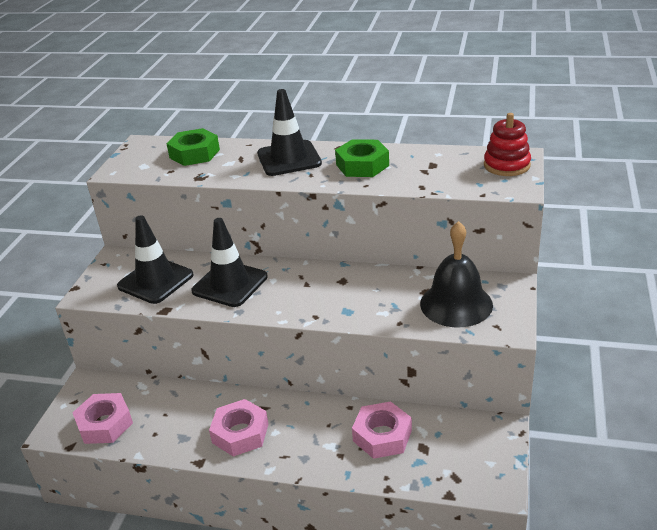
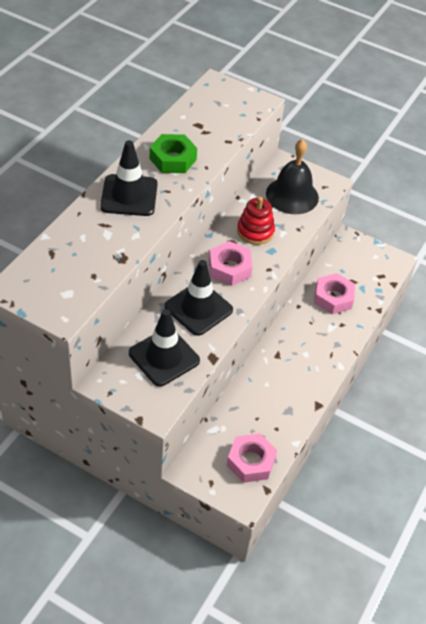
camera: 80 degrees left, 15 degrees up
(194, 153) = (70, 253): green nut -> none
(240, 433) = (299, 374): pink nut -> pink nut (229, 268)
(506, 165) = (225, 93): red stacking toy -> red stacking toy (255, 231)

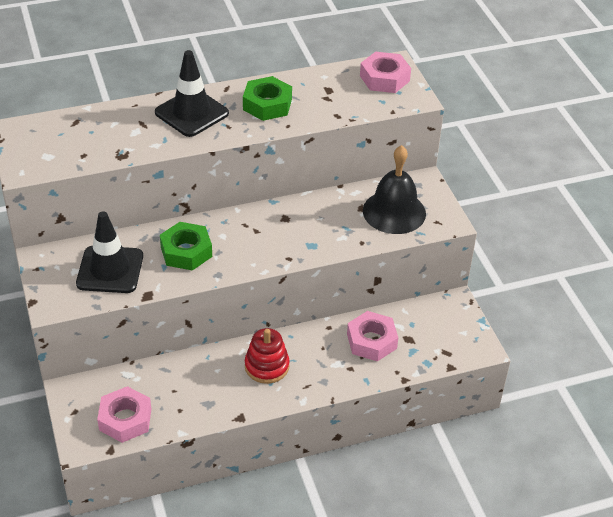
camera: 45 degrees right, 5 degrees down
(198, 308) = (186, 251): black traffic cone -> green nut
(229, 268) = (255, 237): pink nut -> pink nut (384, 78)
(255, 231) = (318, 221): red stacking toy -> red stacking toy (267, 366)

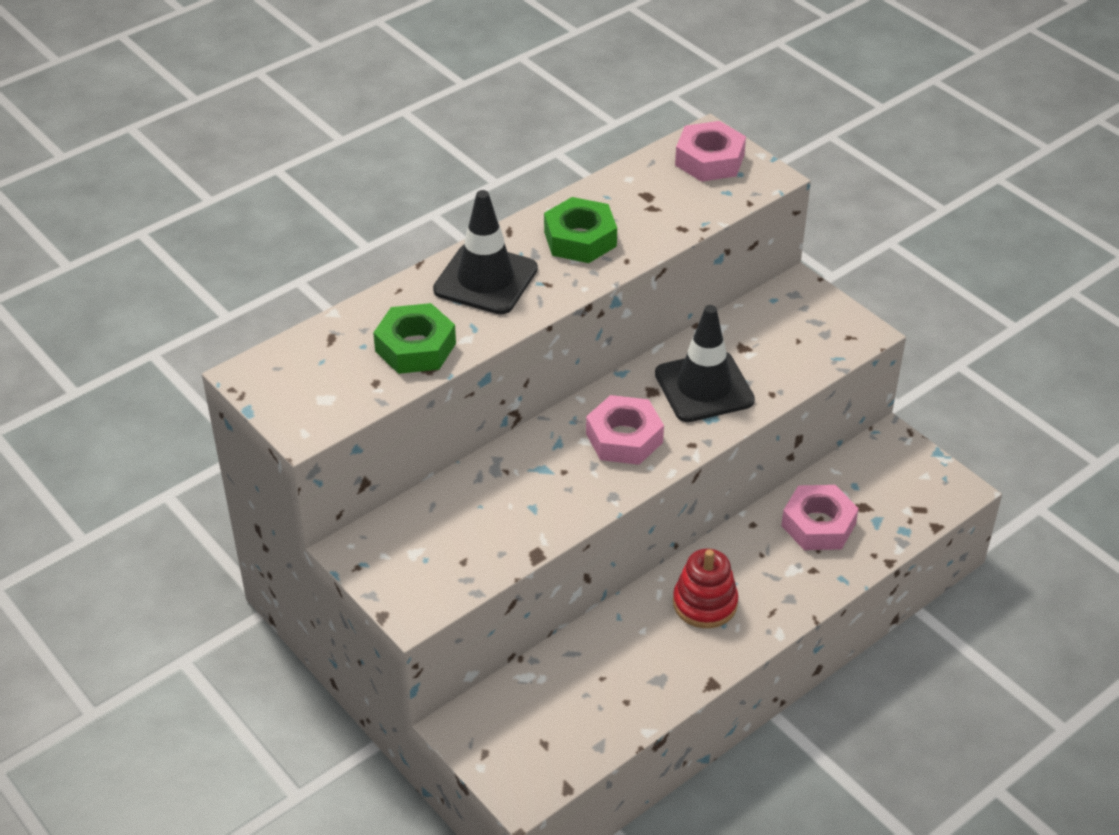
camera: 20 degrees left, 0 degrees up
(110, 270) = (462, 536): black traffic cone -> black traffic cone (704, 387)
(125, 419) = (561, 740): pink nut -> pink nut (624, 438)
(186, 251) = (550, 478): green nut -> green nut (415, 347)
(394, 212) = (787, 340): black bell -> none

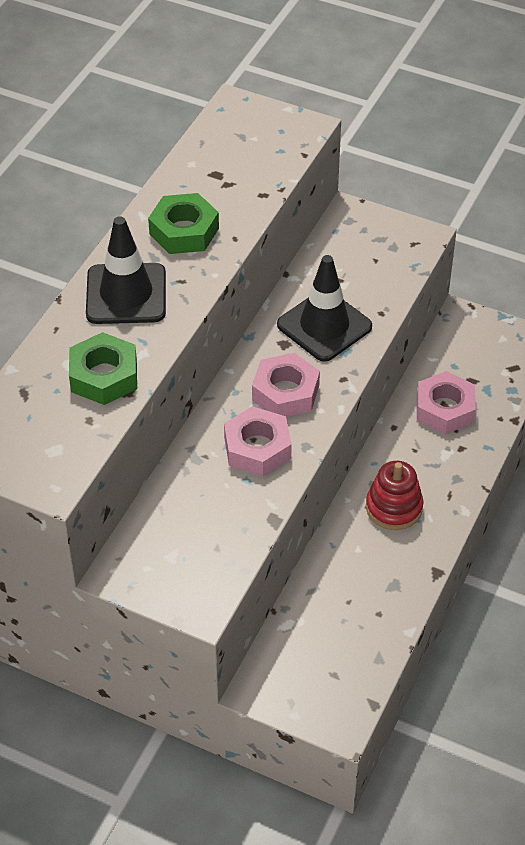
camera: 25 degrees left, 5 degrees up
(709, 160) = (249, 126): pink nut -> pink nut (257, 448)

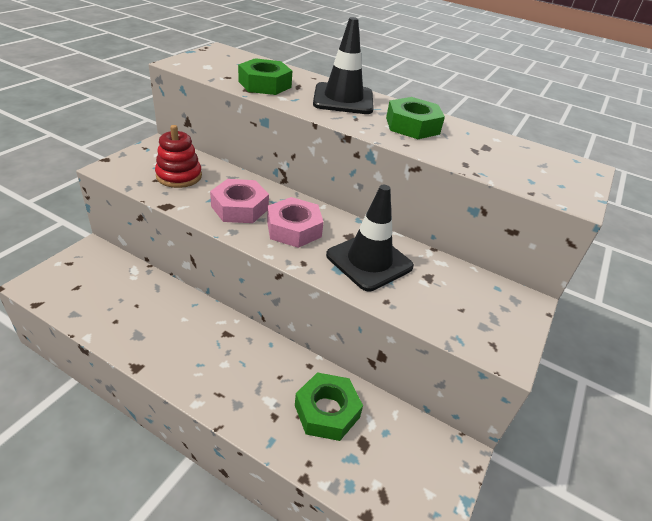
camera: 90 degrees right, 10 degrees down
(394, 507) = (217, 349): red stacking toy -> red stacking toy (179, 176)
(445, 409) = (327, 411): pink nut -> green nut

